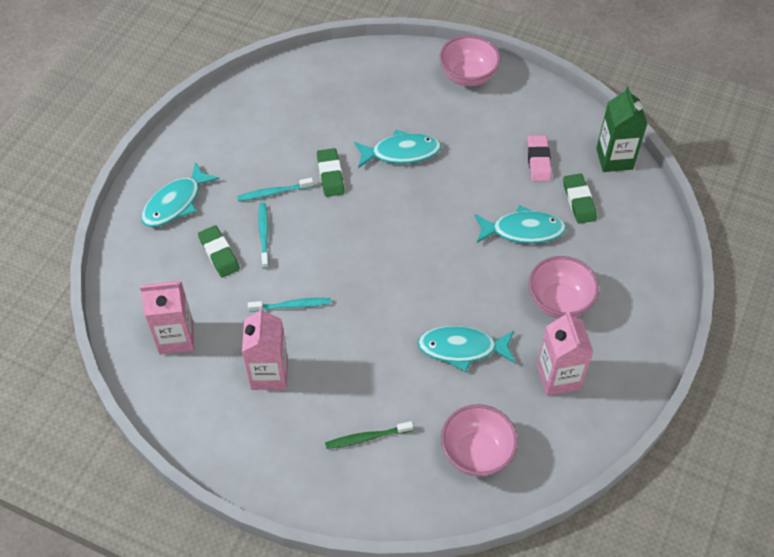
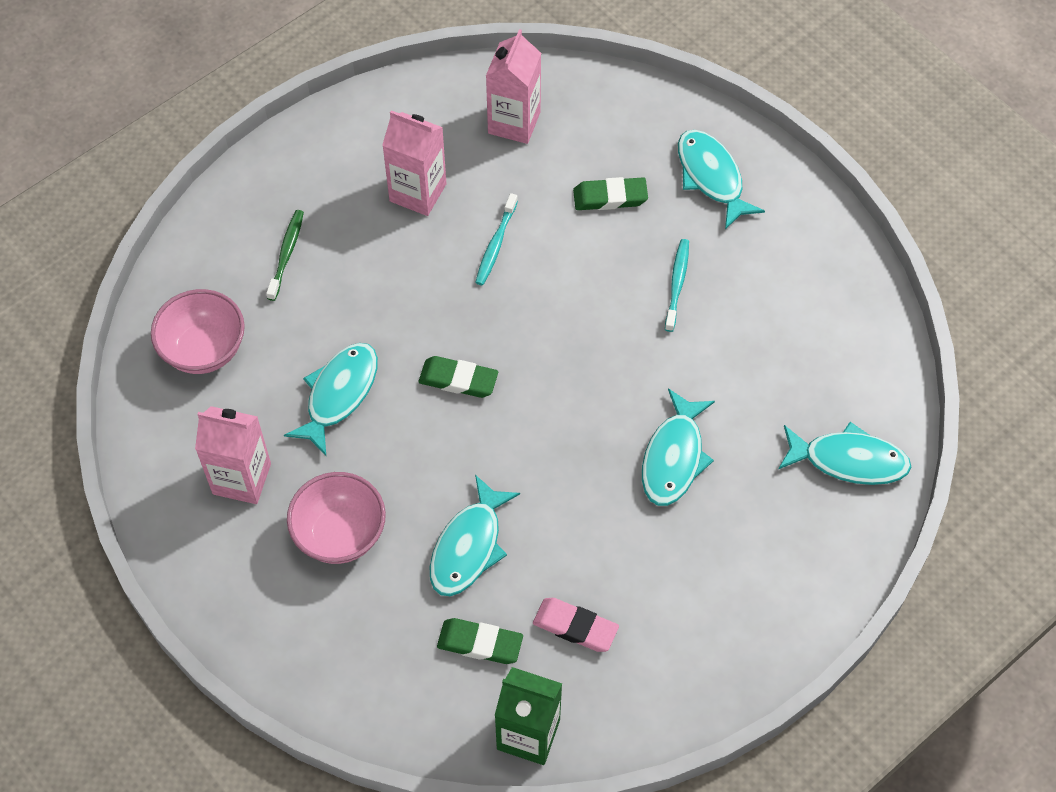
camera: 115 degrees right, 5 degrees up
(264, 234) = (615, 252): turquoise toothbrush -> none
(330, 175) = (675, 358): green eraser -> green eraser (458, 380)
(356, 74) = (849, 460): none -> turquoise fish
(468, 76) = (780, 610): pink bowl -> none

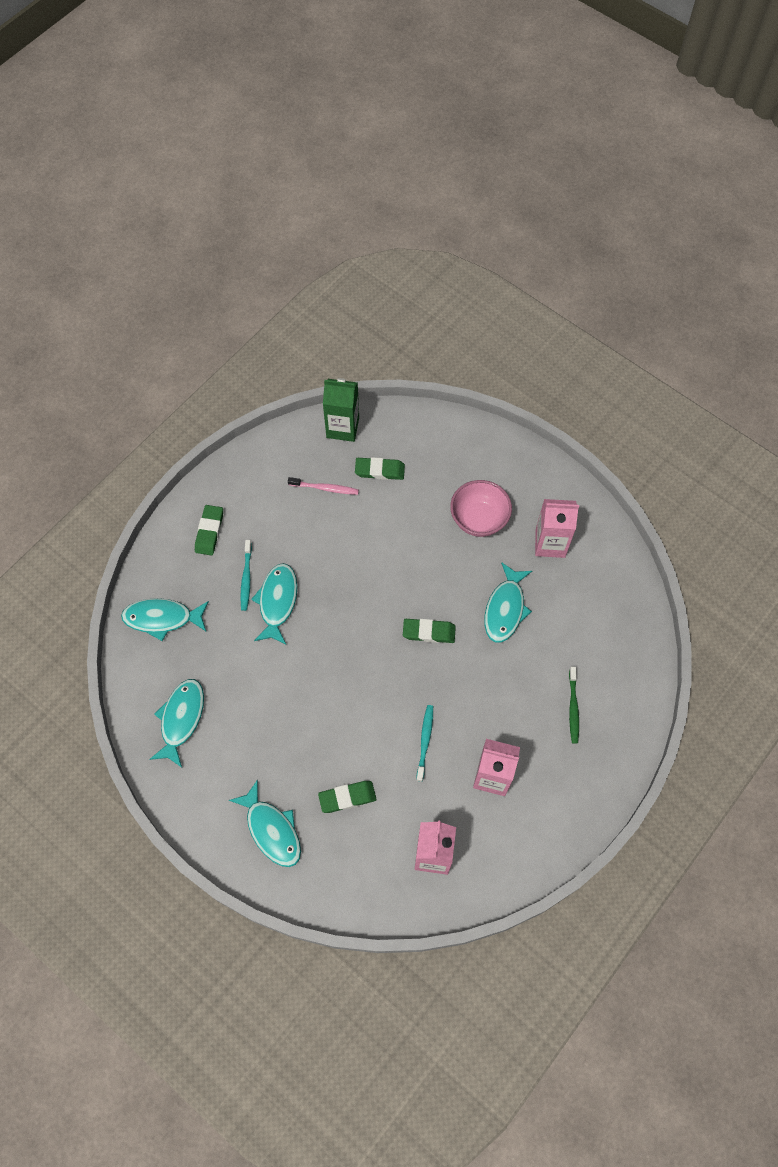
camera: 170 degrees right, 5 degrees up
(204, 350) = (605, 625): pink bowl -> none
(469, 546) = (398, 524): turquoise fish -> turquoise fish (181, 719)
(575, 627) = (325, 488): pink eraser -> pink toothbrush
(677, 284) = (288, 731): turquoise toothbrush -> turquoise toothbrush (246, 578)
(771, 584) = (209, 531): none -> green eraser

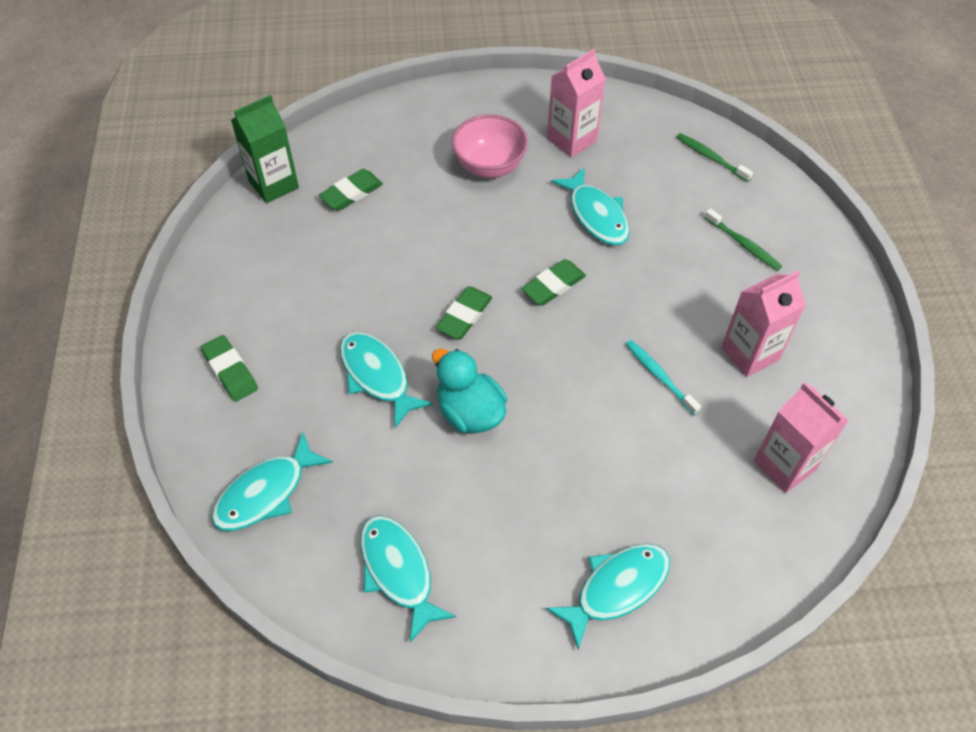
camera: 45 degrees left, 10 degrees down
(246, 578) = (319, 381): turquoise toothbrush -> none
(272, 830) = (616, 588): turquoise fish -> turquoise fish turned 45 degrees counterclockwise
(302, 667) = (470, 412): none -> turquoise duck
(325, 488) = (313, 245): pink toothbrush -> none
(347, 797) = (651, 488): green eraser -> green eraser (464, 316)
(625, 632) = (711, 157): none -> green toothbrush

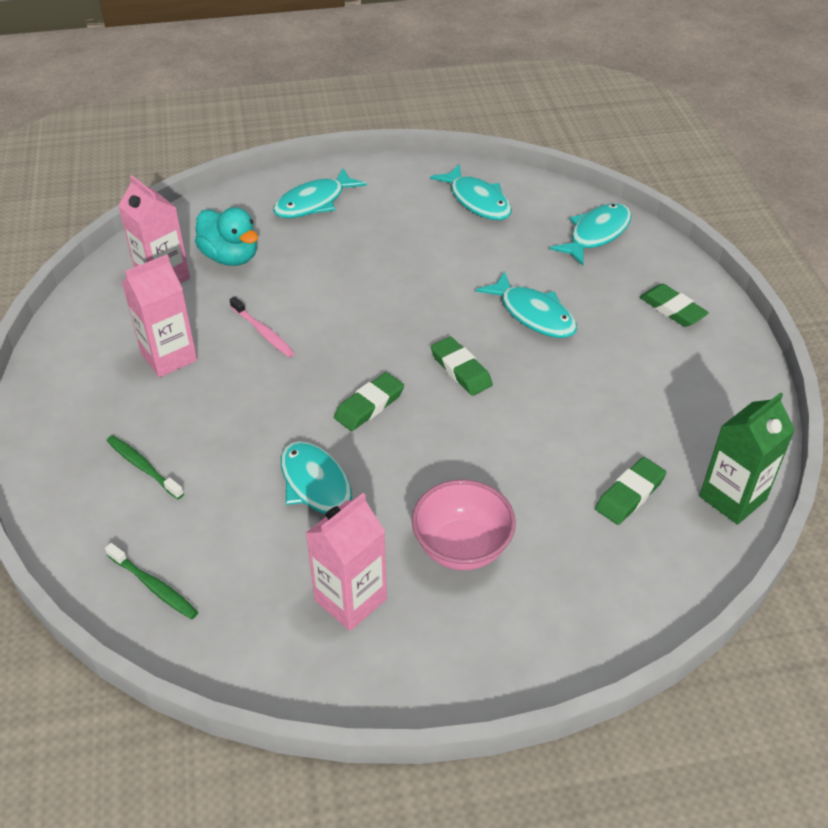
camera: 175 degrees right, 10 degrees down
(464, 316) = (461, 370): green eraser -> green eraser turned 60 degrees counterclockwise
(470, 412) = (441, 294): turquoise duck -> turquoise duck (230, 257)
(659, 376) = (263, 332): turquoise toothbrush -> pink toothbrush

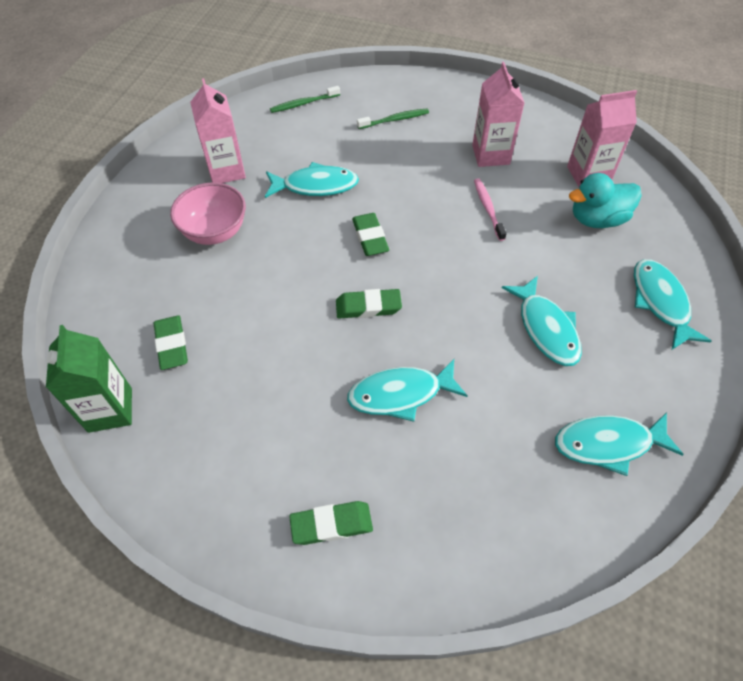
camera: 120 degrees right, 10 degrees up
(263, 332) = (488, 208): pink toothbrush -> pink toothbrush turned 90 degrees clockwise
(596, 234) = (492, 532): turquoise fish -> turquoise fish (546, 328)

